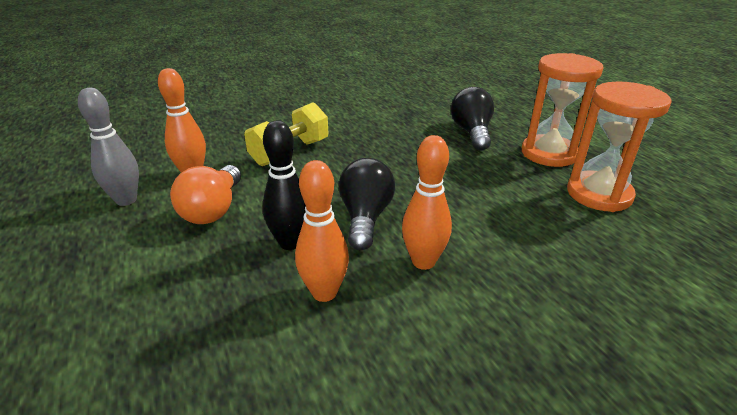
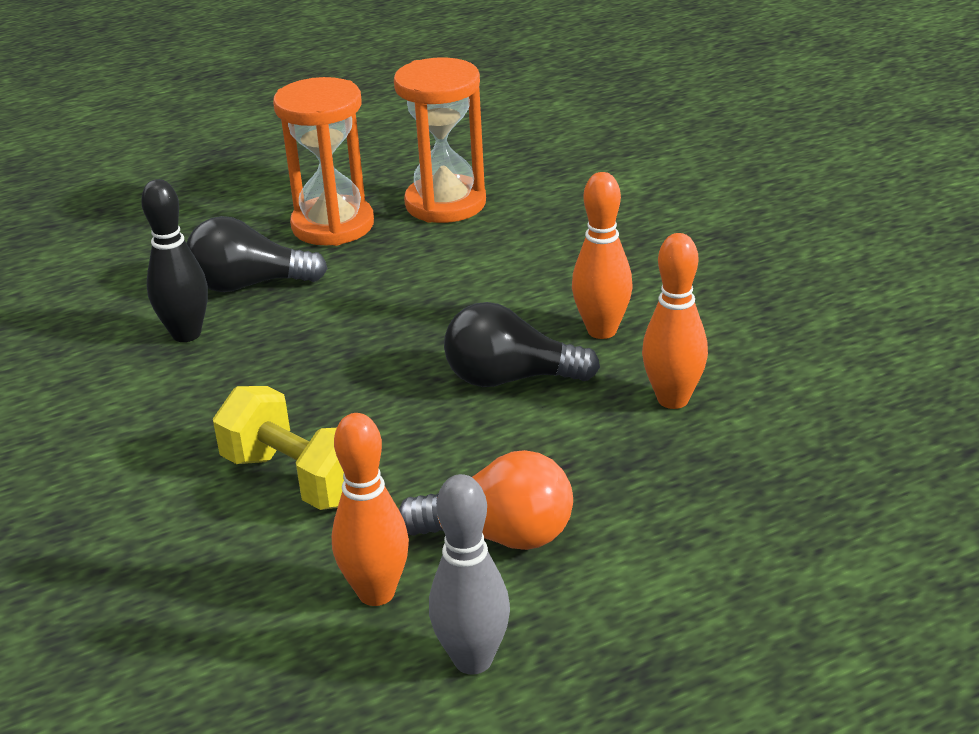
camera: 90 degrees left, 0 degrees up
(290, 243) = (579, 439): black bowling pin -> black bowling pin (186, 334)

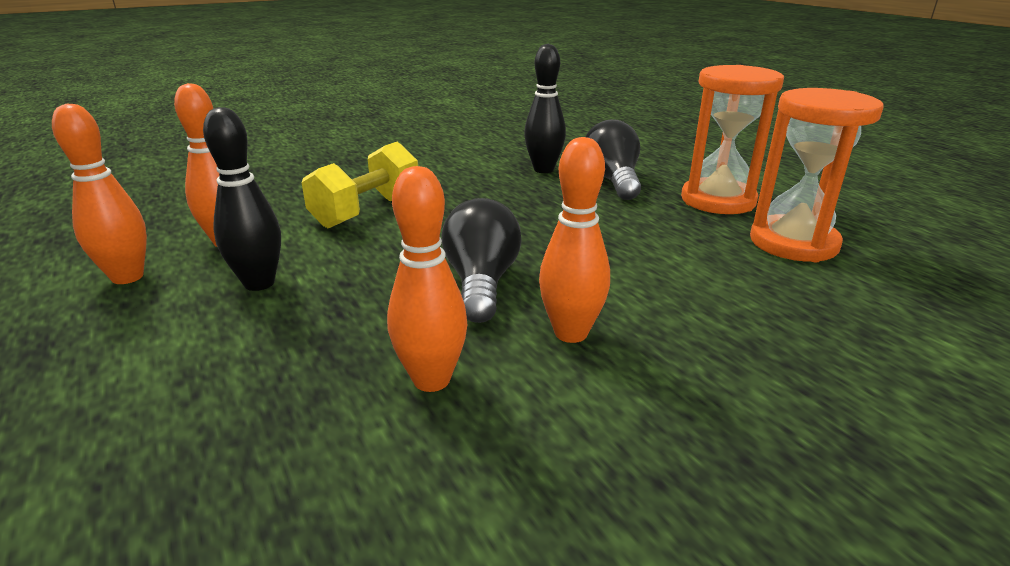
camera: 85 degrees right, 5 degrees down
(473, 660) = (127, 277): grey bowling pin -> orange bowling pin
(499, 535) = (259, 283): orange light bulb -> black bowling pin

